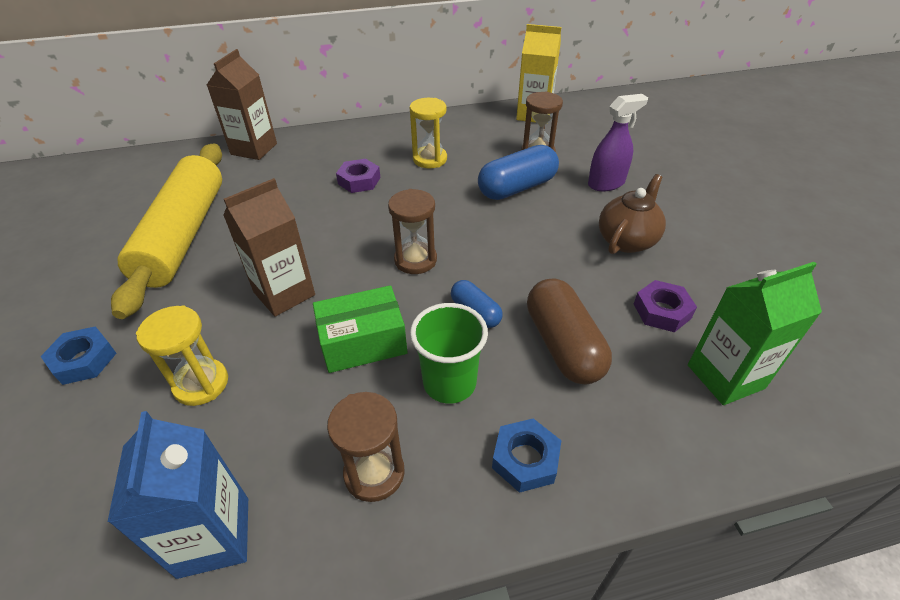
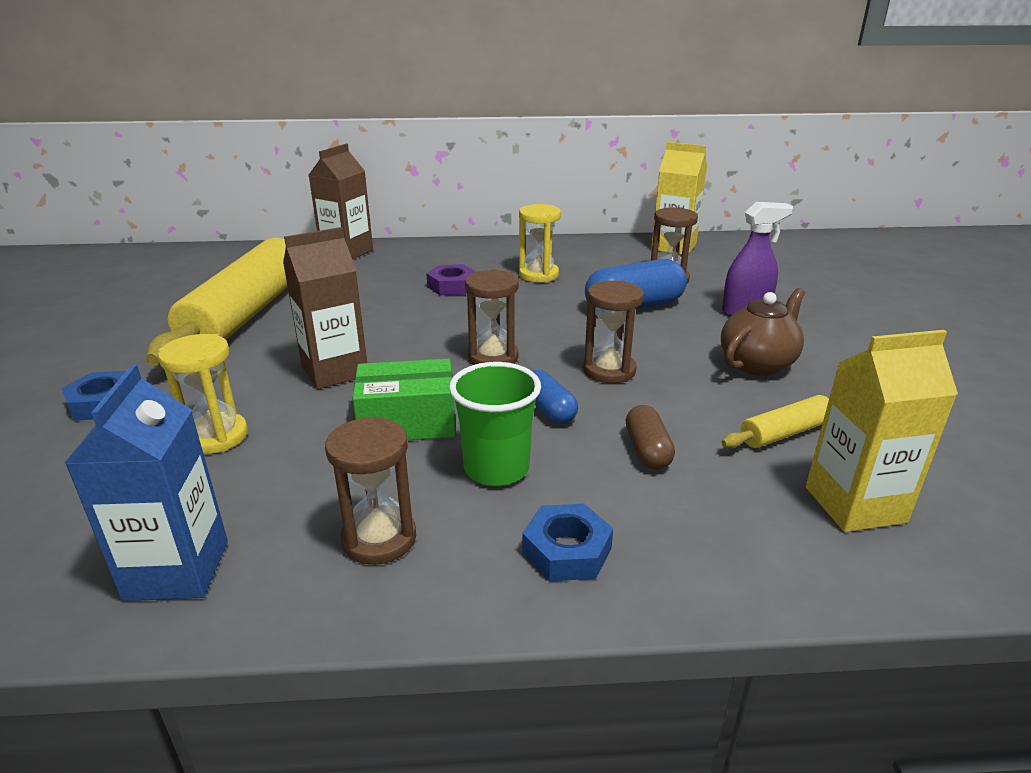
camera: 10 degrees right, 15 degrees down
(513, 263) = (609, 371): none -> brown hourglass
(563, 345) = (647, 450): brown capsule -> brown capsule, size x0.56
(662, 311) = (785, 433): purple nut -> yellow rolling pin
(725, 376) = (855, 504): green carton -> yellow carton

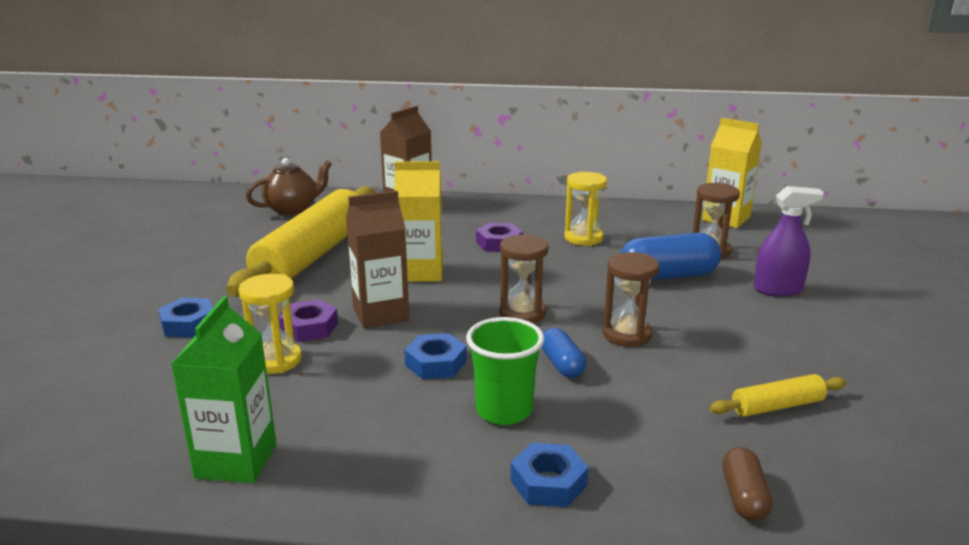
camera: 10 degrees right, 5 degrees down
(177, 570) = (236, 461): blue carton -> green carton
(253, 394) = (309, 327): none -> purple nut
(379, 539) = (395, 455): brown hourglass -> none
(407, 421) = (435, 363): green box -> blue nut
(647, 450) = (642, 408): brown capsule -> brown capsule (743, 497)
(757, 364) = (772, 341): brown teapot -> brown teapot (292, 209)
(855, 504) = (820, 475): yellow carton -> yellow carton (421, 272)

